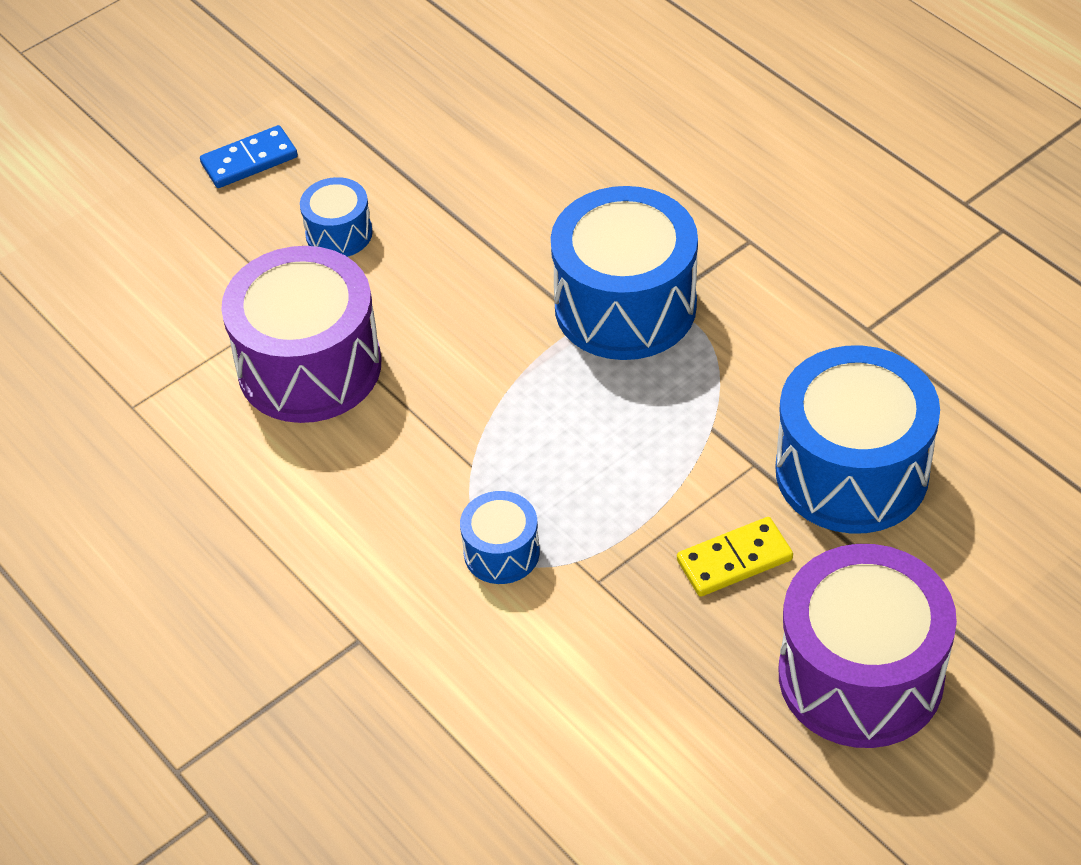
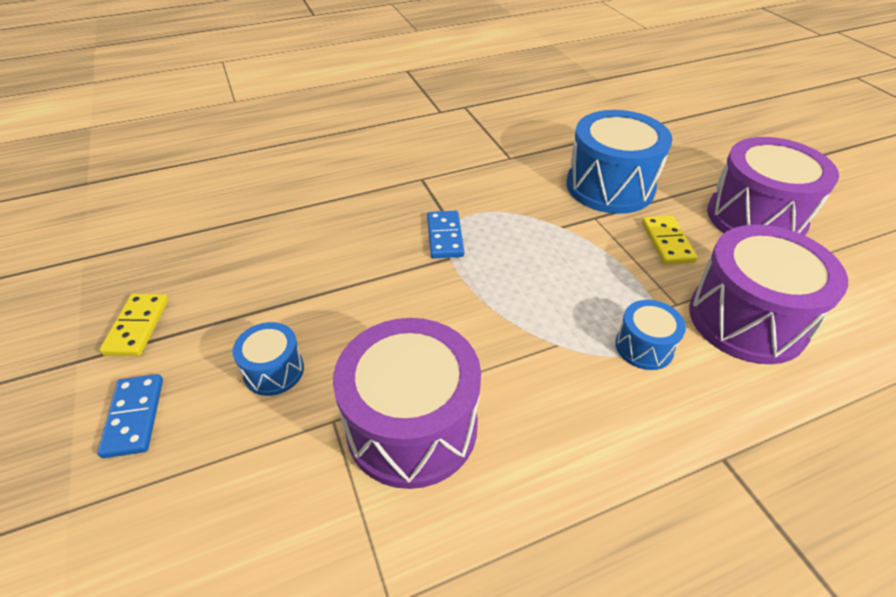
camera: 75 degrees left, 5 degrees down
(355, 103) = (138, 326): none -> yellow domino
(599, 663) = (747, 319): none -> purple drum
(625, 306) = (444, 237): blue drum -> blue domino

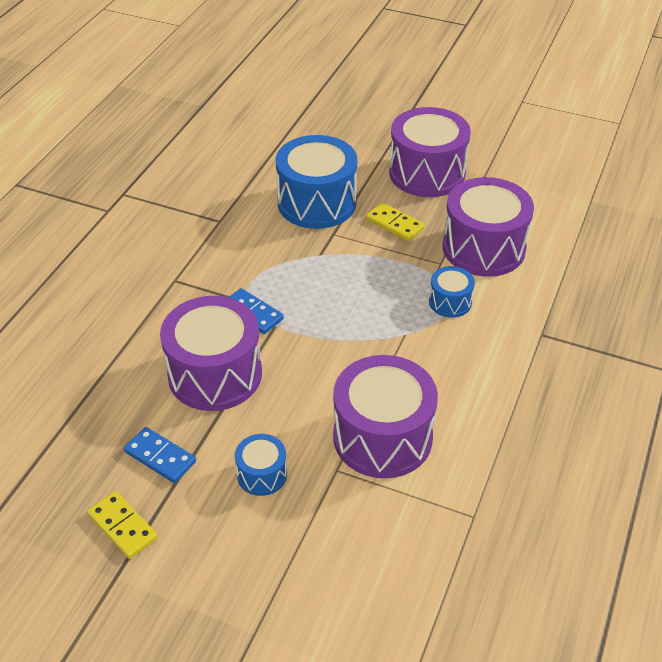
camera: 45 degrees left, 0 degrees up
(134, 417) = (214, 566): blue domino -> blue domino (160, 457)
(355, 263) = (215, 374): none -> purple drum

